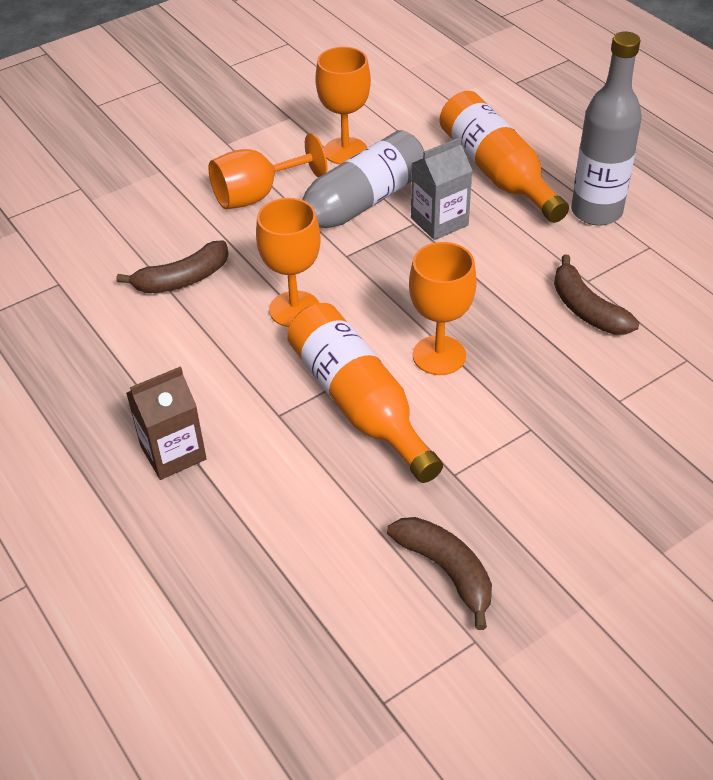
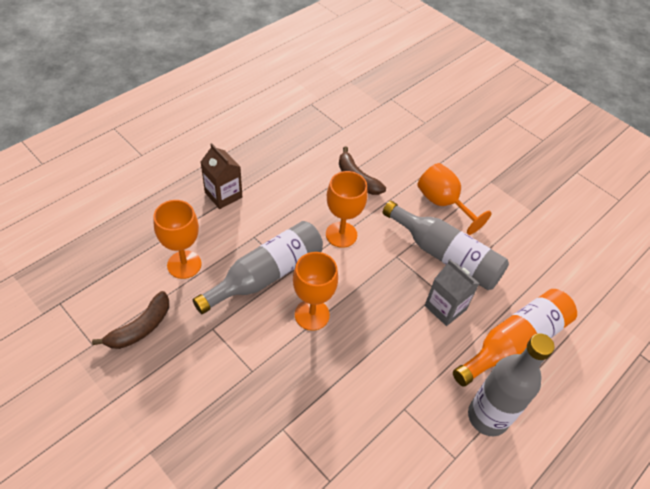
camera: 75 degrees right, 5 degrees up
(345, 151) = (505, 246): orange goblet -> orange goblet (184, 264)
(359, 403) = (266, 274): orange bottle -> grey bottle
(586, 309) = (372, 408): brown banana -> none

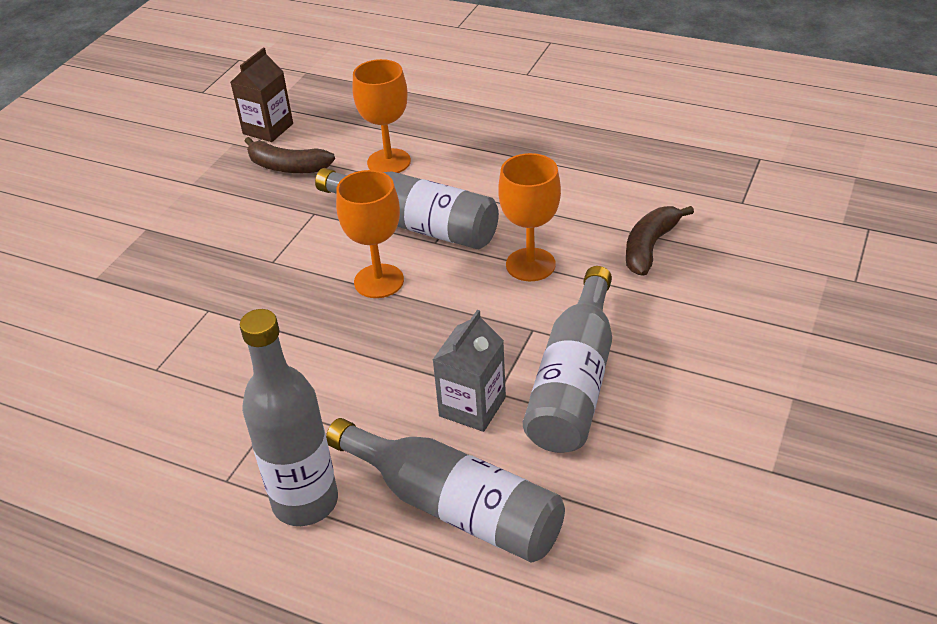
camera: 75 degrees right, 10 degrees down
(223, 195) = (516, 149): brown carton -> brown carton (268, 129)
(443, 203) = (684, 351): orange goblet -> none
(514, 343) = (454, 506): orange bottle -> grey bottle

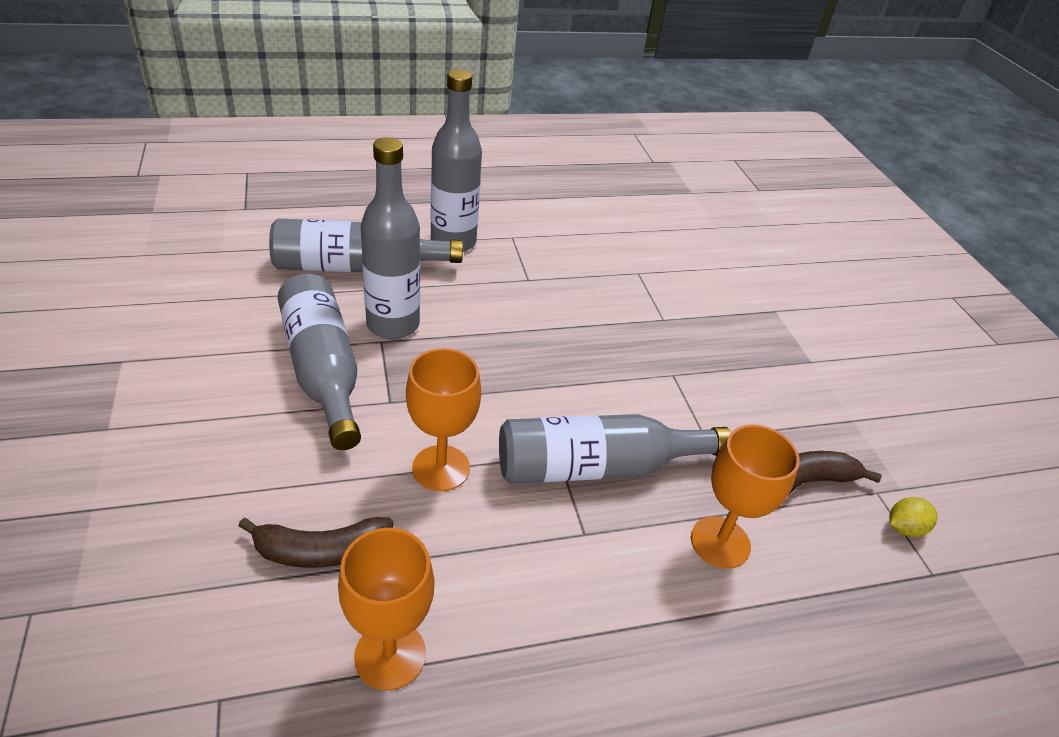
camera: 135 degrees right, 0 degrees up
(268, 129) = (904, 528): brown carton -> yellow lemon
(379, 281) = (565, 392): orange goblet -> orange goblet (390, 655)
(472, 407) = (393, 325): grey carton -> grey bottle
(650, 247) = (321, 551): brown banana -> brown banana turned 90 degrees clockwise

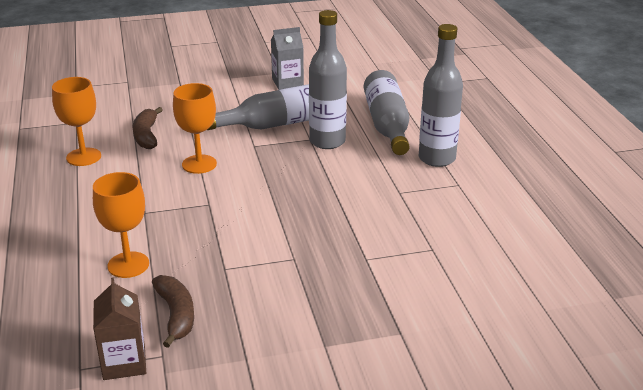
camera: 95 degrees right, 10 degrees down
(170, 352) = (287, 82): none -> grey carton
(597, 467) = (197, 218): grey bottle -> none
(904, 528) = (124, 363): yellow lemon -> brown carton

